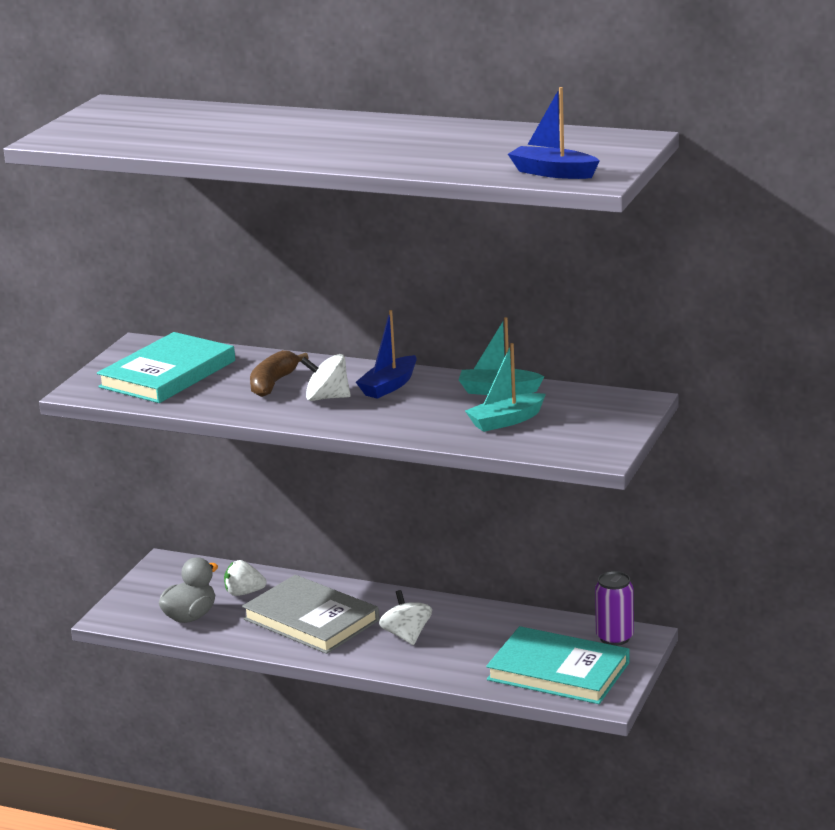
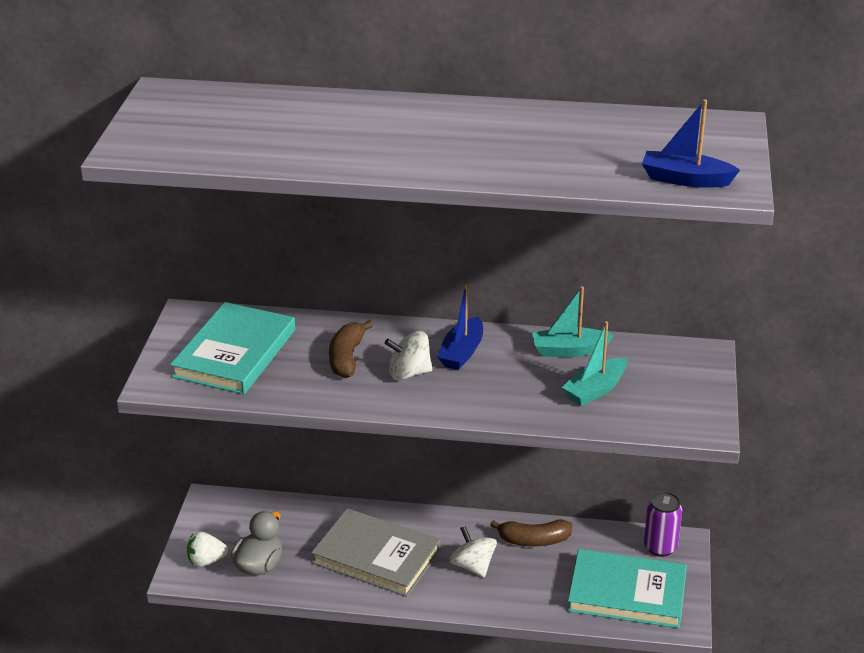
camera: 15 degrees left, 10 degrees up
(244, 593) = (300, 530): white strawberry -> white strawberry (206, 561)
(481, 621) = (534, 540): none -> brown banana

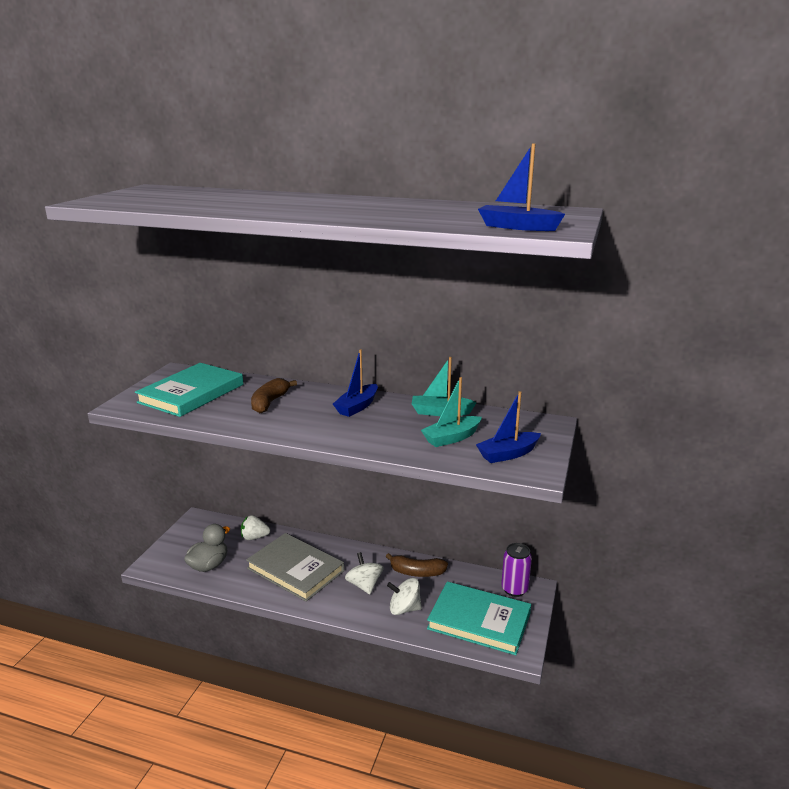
camera: 10 degrees right, 10 degrees down
(206, 561) = (173, 558): white strawberry -> white strawberry (254, 537)
(409, 373) = (310, 415): white spinning top -> white spinning top (404, 609)
(667, 407) = (508, 454): none -> blue boat

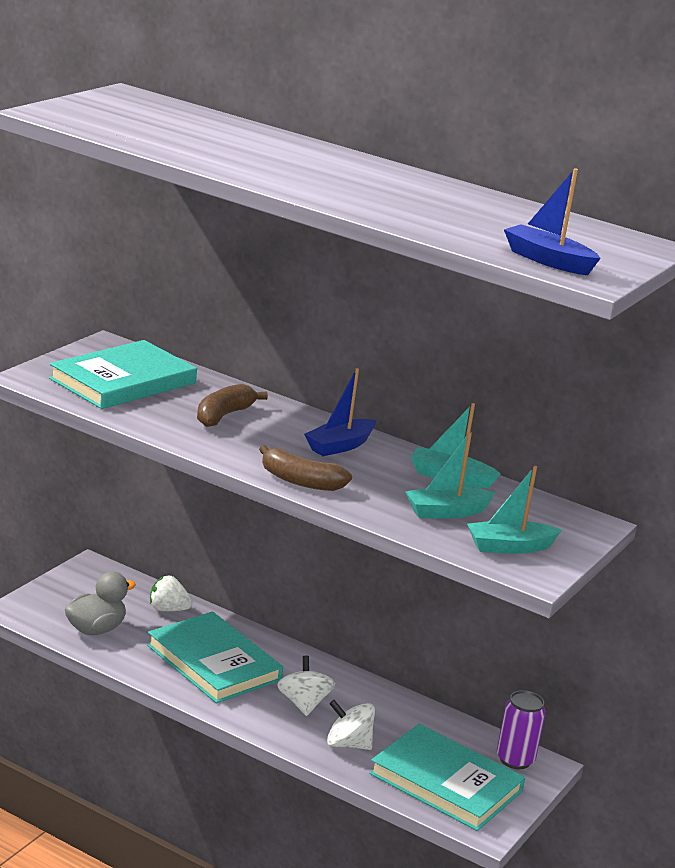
camera: 10 degrees right, 0 degrees up
(295, 569) = (213, 663): grey book -> turquoise book
(417, 572) = (384, 706): brown banana -> brown banana (300, 481)
(508, 454) = (509, 547): blue boat -> turquoise boat

